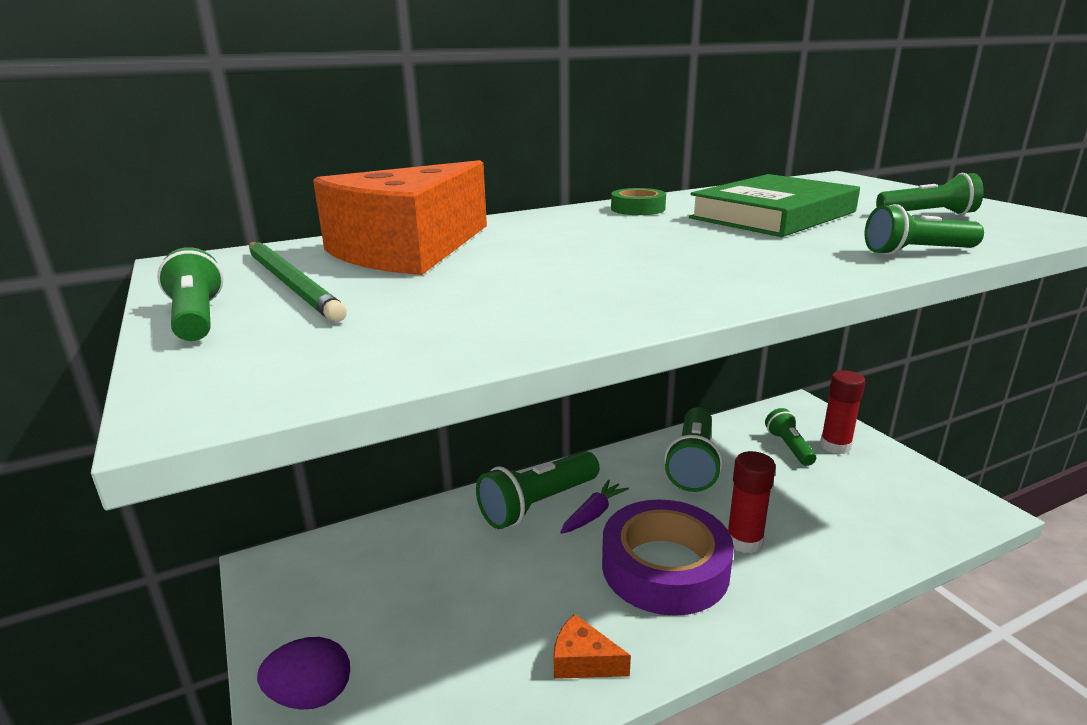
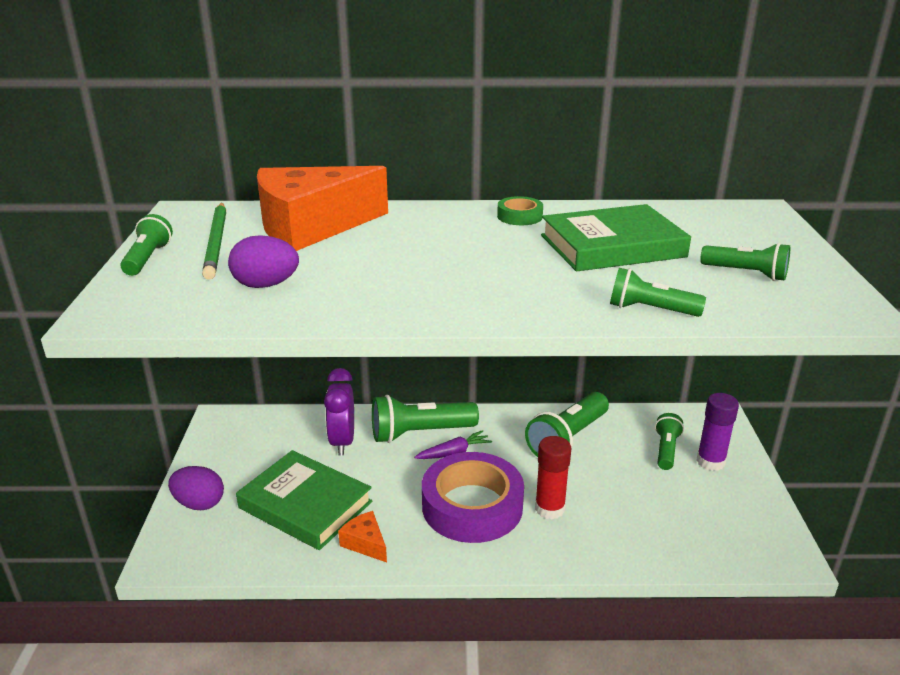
camera: 25 degrees right, 5 degrees up
(437, 312) = (266, 285): none -> purple egg
(454, 543) = (342, 442): none -> purple clock
(467, 639) = (305, 505): none -> green book
(835, 446) = (710, 462): red glue stick -> purple glue stick

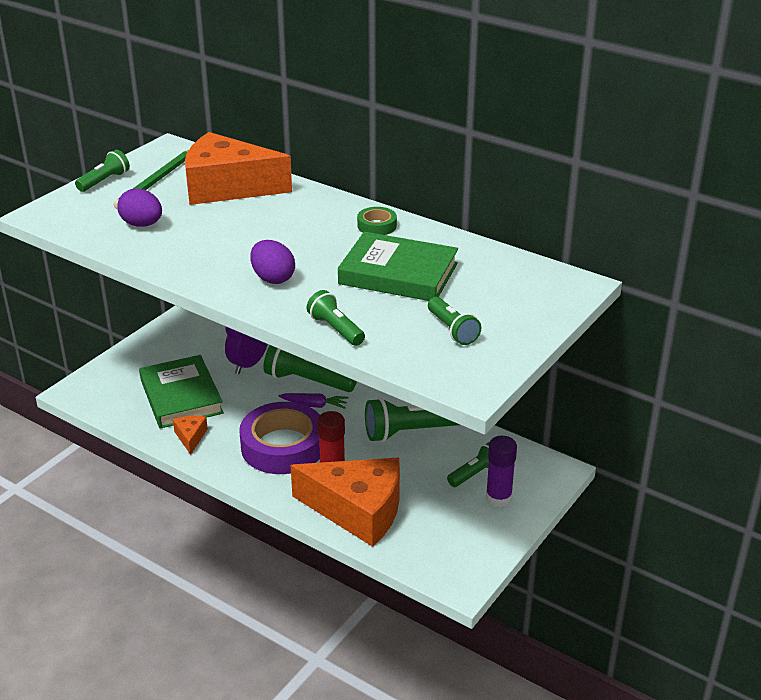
camera: 35 degrees right, 5 degrees up
(199, 503) = (122, 367): purple egg -> purple egg (273, 278)
(618, 534) = (357, 510): none -> orange cheese

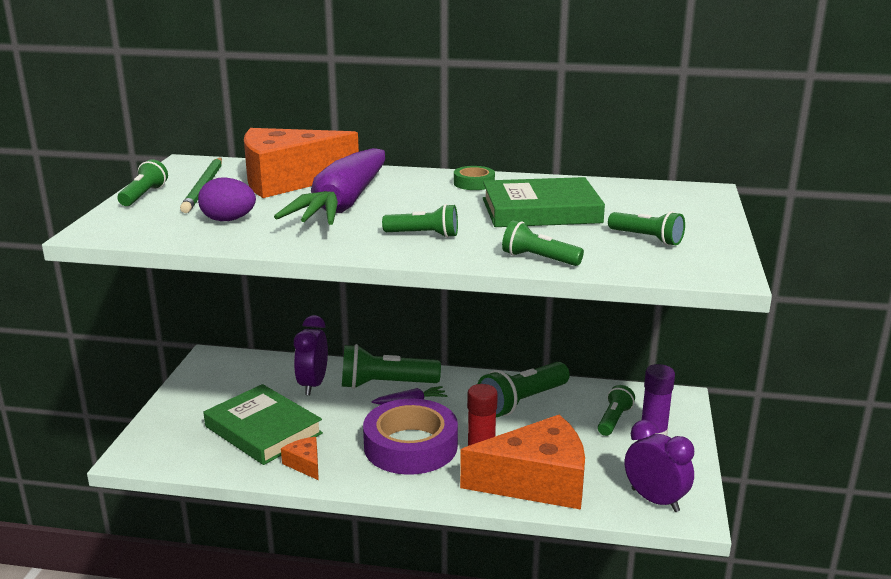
camera: 25 degrees left, 10 degrees down
(243, 227) = (342, 205): none -> purple carrot
(273, 278) = (424, 235): purple egg -> green flashlight
(442, 559) = (655, 500): none -> purple clock

